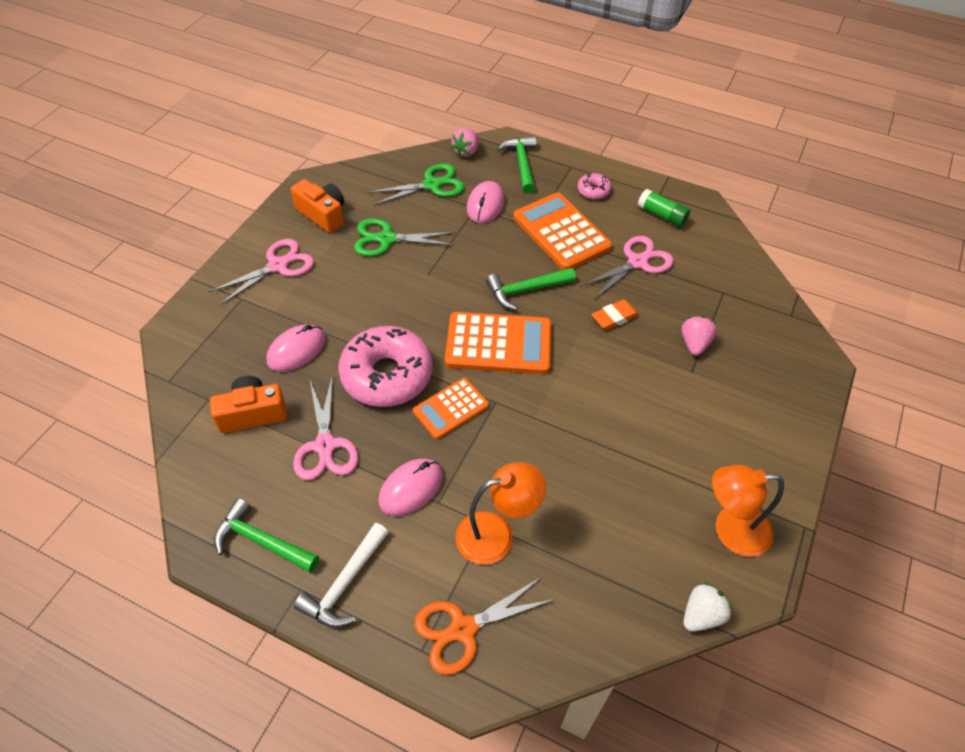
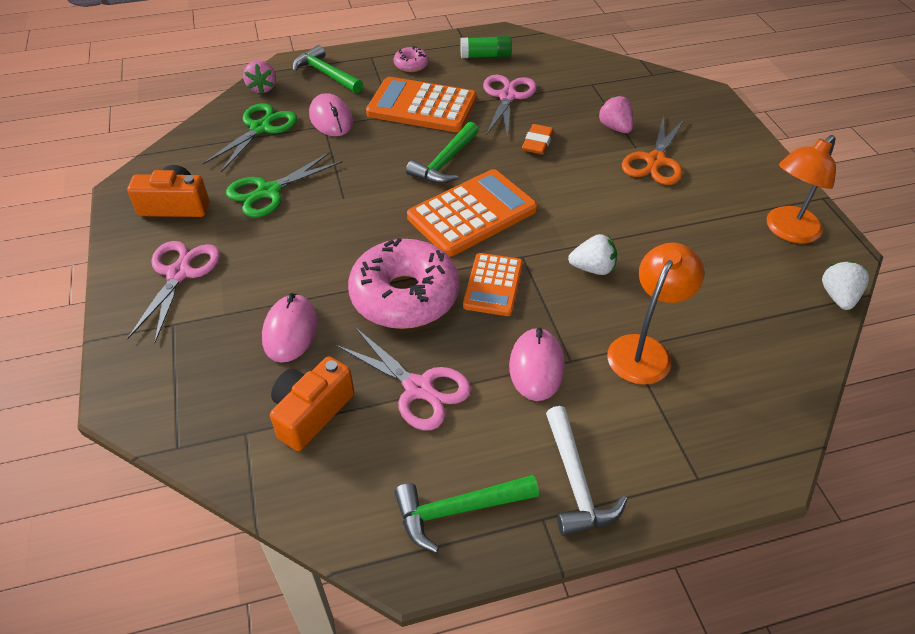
camera: 40 degrees left, 5 degrees down
(463, 629) = (707, 437): orange scissors -> orange scissors (655, 161)
(534, 447) = (593, 268): none -> white strawberry

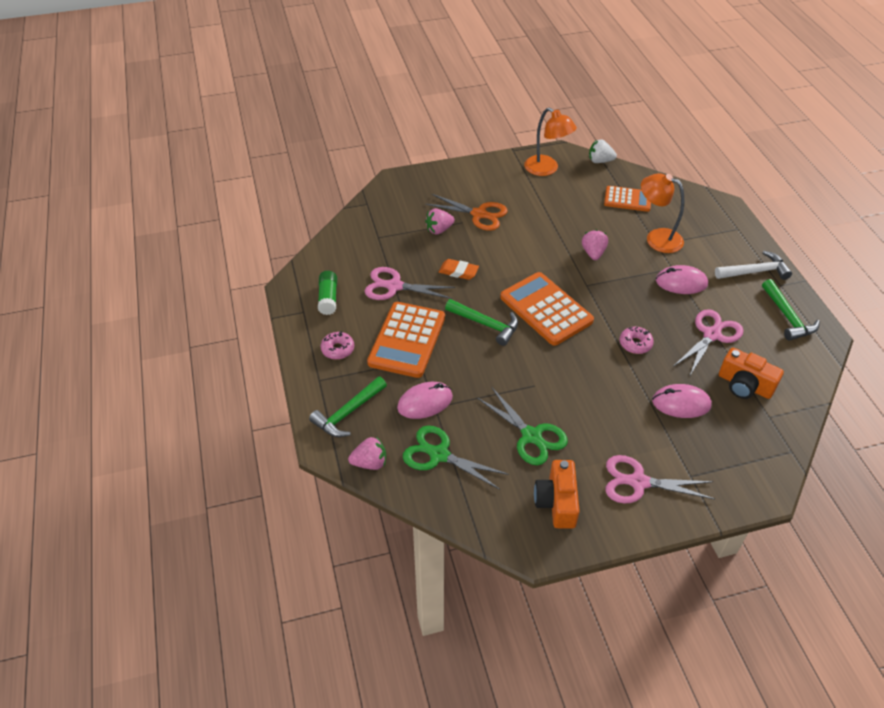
camera: 90 degrees left, 0 degrees up
(404, 296) = (635, 344): pink donut -> pink donut, size x0.44
(493, 285) = (617, 300): orange calculator -> orange calculator (627, 199)
(593, 268) = (593, 253): white strawberry -> pink strawberry

